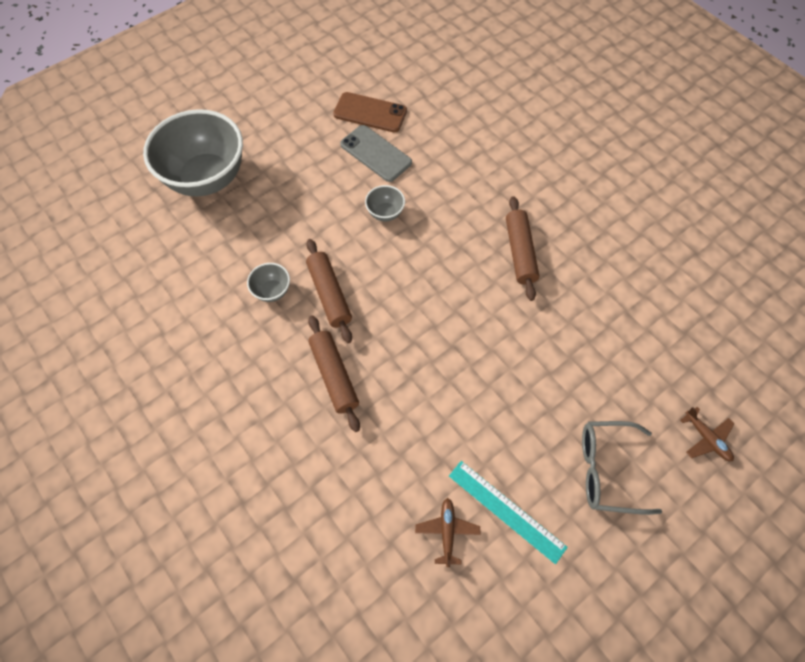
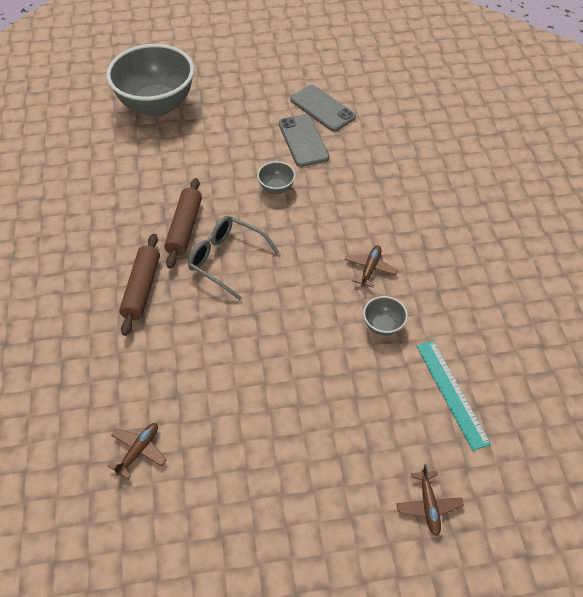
camera: 30 degrees right, 10 degrees down
(272, 291) = (143, 206): grey bowl -> grey bowl (383, 326)
(370, 113) = (322, 108): brown phone -> grey phone
(506, 511) = (199, 462): turquoise ruler -> turquoise ruler (451, 393)
(520, 252) = (370, 269): brown rolling pin -> brown plane
(608, 470) = (313, 480): grey glasses -> grey glasses (227, 260)

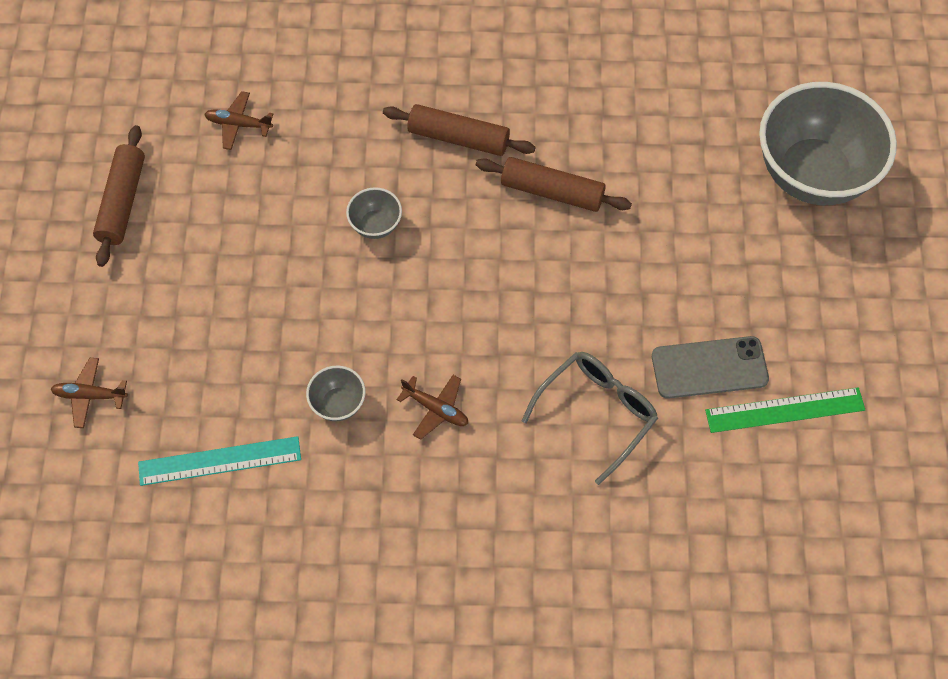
camera: 100 degrees right, 10 degrees up
(139, 451) = (238, 124): brown plane -> brown plane turned 150 degrees clockwise
(227, 260) = (486, 236): grey glasses -> grey glasses (596, 413)
(233, 532) = (123, 202): none -> brown rolling pin
(276, 188) = (610, 314): grey bowl -> grey bowl (375, 225)
(322, 108) = (785, 410): grey phone -> green ruler

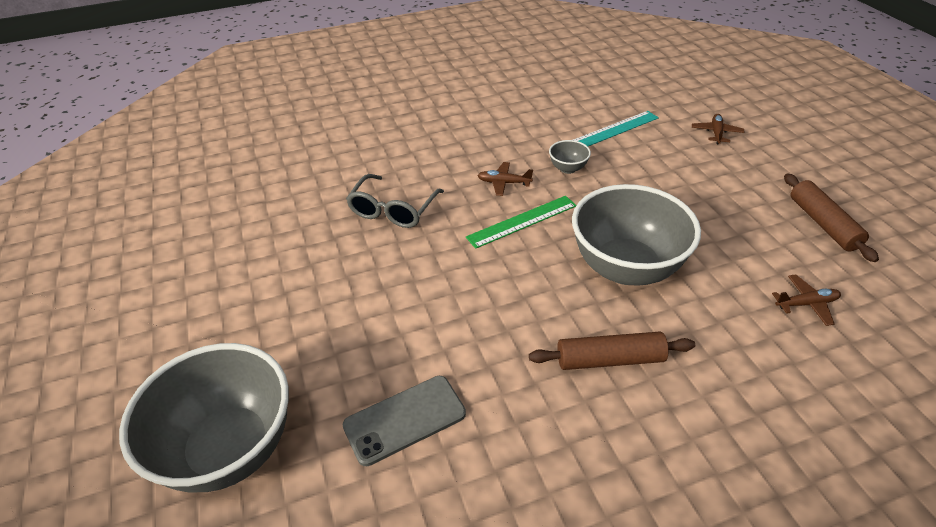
camera: 160 degrees right, 20 degrees down
(90, 395) = (716, 133): brown plane -> brown plane turned 60 degrees counterclockwise
(375, 225) = (625, 268): grey bowl -> grey bowl, size x2.43
(552, 191) = (495, 341): brown rolling pin -> none
(709, 368) = (315, 257): grey phone -> grey phone (405, 420)
(785, 410) = (252, 249): green ruler -> green ruler (522, 221)

